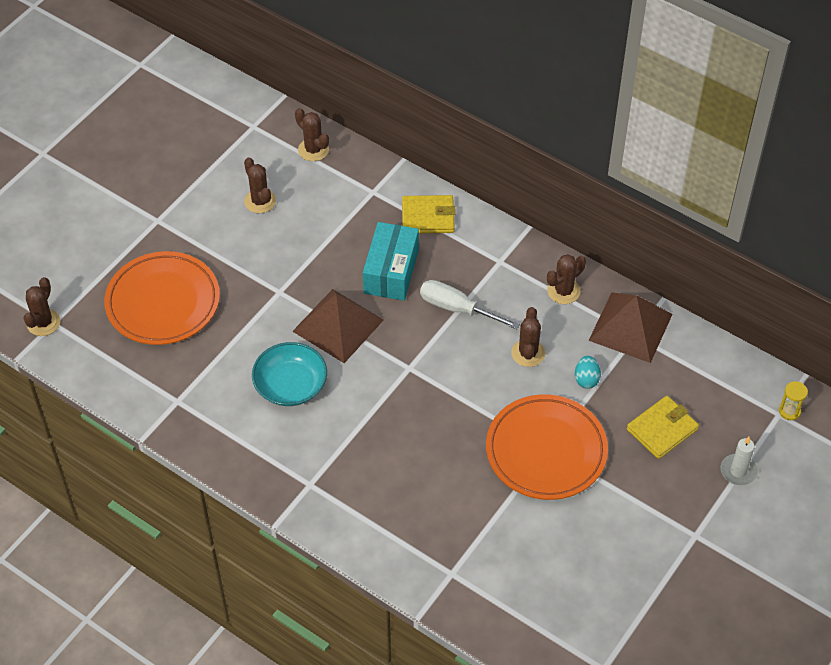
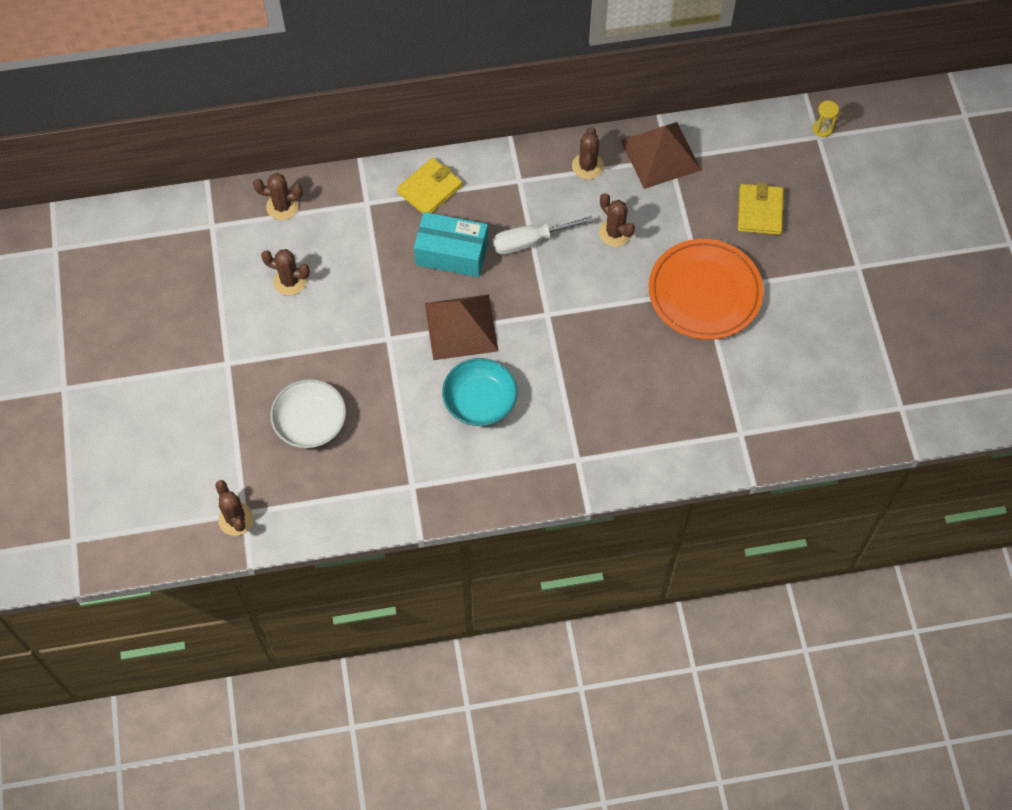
camera: 45 degrees left, 10 degrees up
(163, 302) = (310, 422): orange plate -> white bowl
(391, 271) = (452, 253): turquoise box -> turquoise box turned 45 degrees counterclockwise
(586, 379) = (674, 218): turquoise egg -> none
(738, 471) = (836, 199): white candle -> none

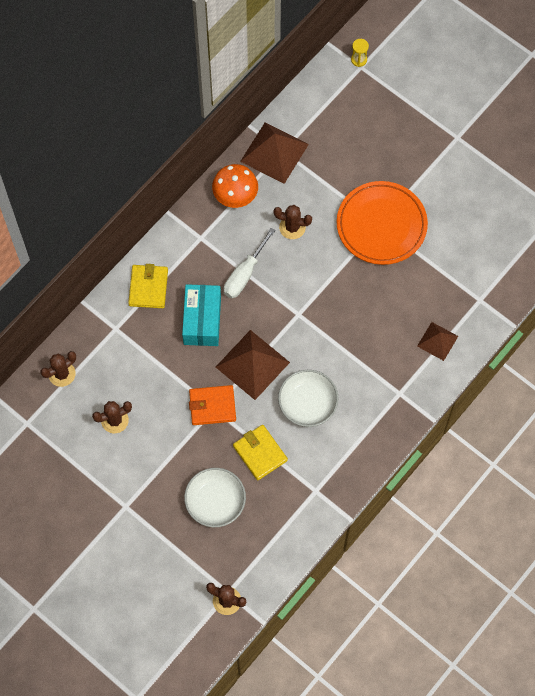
camera: 40 degrees left, 5 degrees up
(389, 336) = (212, 406): none -> orange wallet
(452, 253) = (202, 320): turquoise box -> turquoise box turned 60 degrees counterclockwise
(480, 401) = (307, 403): turquoise bowl -> white bowl
(587, 166) = (235, 195): brown cactus -> orange mushroom
(661, 439) = (437, 341): none -> brown pyramid
(760, 211) = (368, 145): yellow wallet -> yellow wallet (260, 453)

